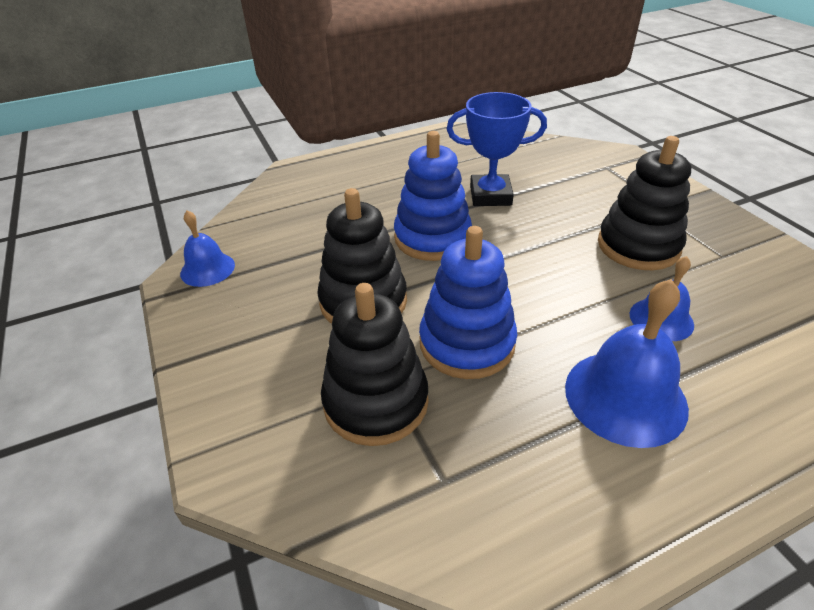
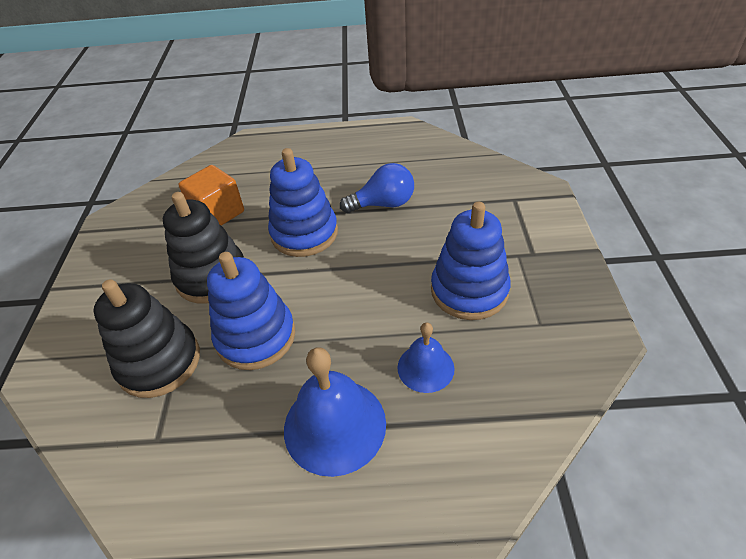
camera: 25 degrees right, 5 degrees up
(207, 269) = (131, 217): blue bell -> none
(316, 241) = (218, 213): none -> orange cube
(490, 195) = (383, 204): blue trophy -> blue light bulb
(638, 246) = (469, 290): black stacking toy -> blue stacking toy

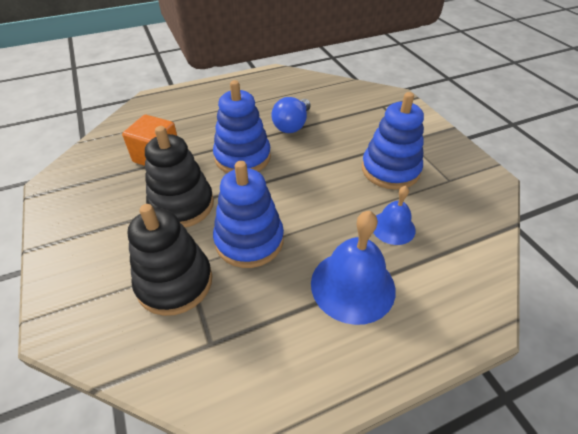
camera: 25 degrees left, 0 degrees up
(383, 204) = (292, 125): blue light bulb -> blue light bulb turned 150 degrees clockwise

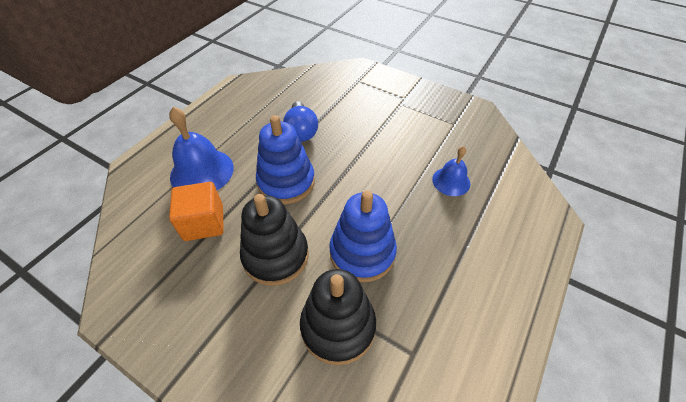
camera: 35 degrees left, 5 degrees up
(352, 285) = (465, 242): blue bell -> blue bell (202, 172)
(390, 170) = (410, 135): blue stacking toy -> none

